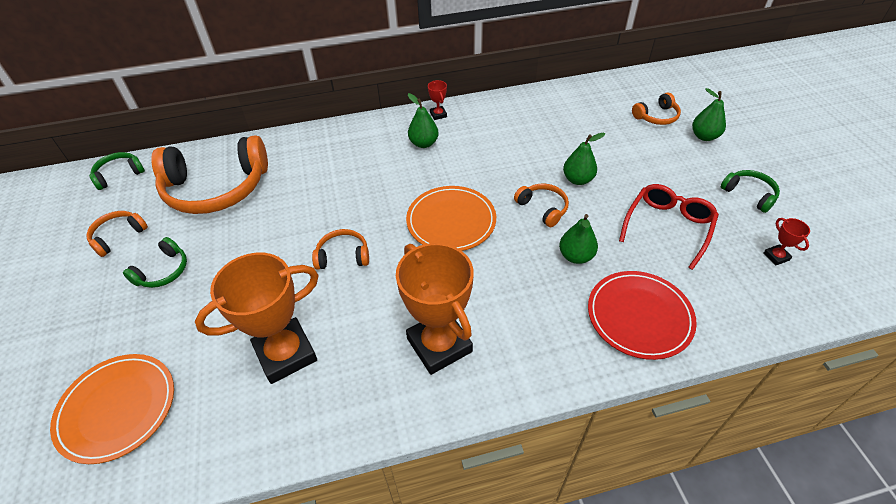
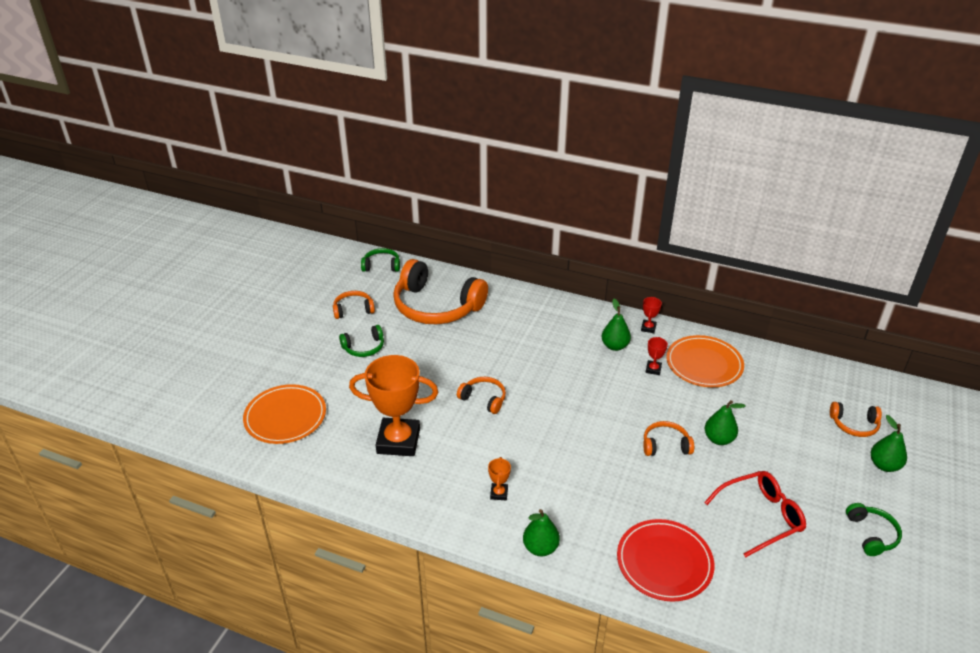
camera: 35 degrees right, 10 degrees down
(439, 345) = (499, 493): orange trophy -> orange trophy, size x0.41
(451, 221) = (582, 416): orange plate -> orange plate (704, 364)
(543, 208) = (665, 445): orange headphones -> orange headphones turned 90 degrees counterclockwise
(575, 256) = (657, 494): green pear -> green pear (540, 548)
(776, 256) = (837, 593): red trophy -> red trophy (653, 369)

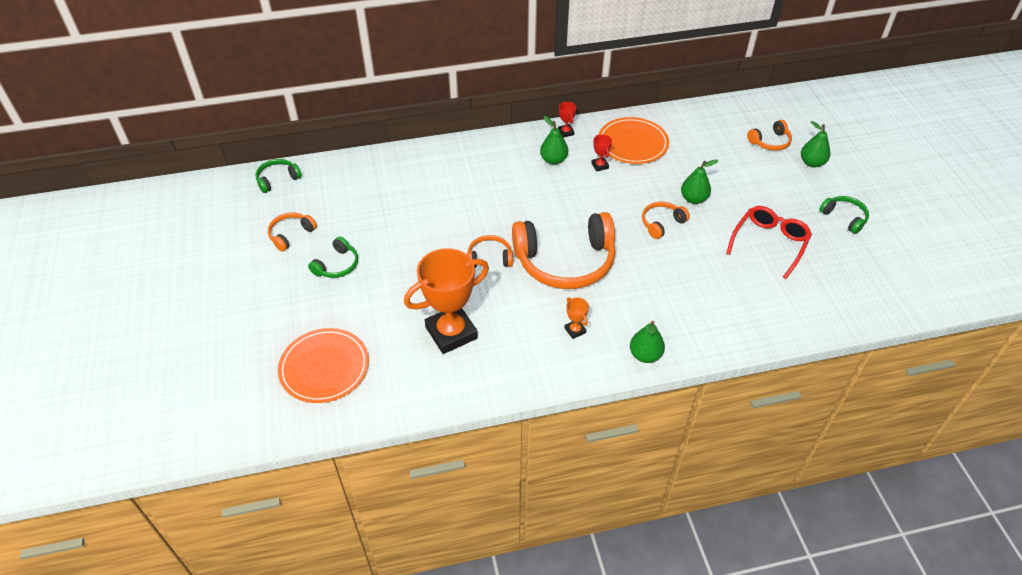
camera: 35 degrees left, 10 degrees up
(436, 306) = (369, 195): orange headphones -> orange headphones (565, 261)
(664, 562) = (738, 314): red plate -> none

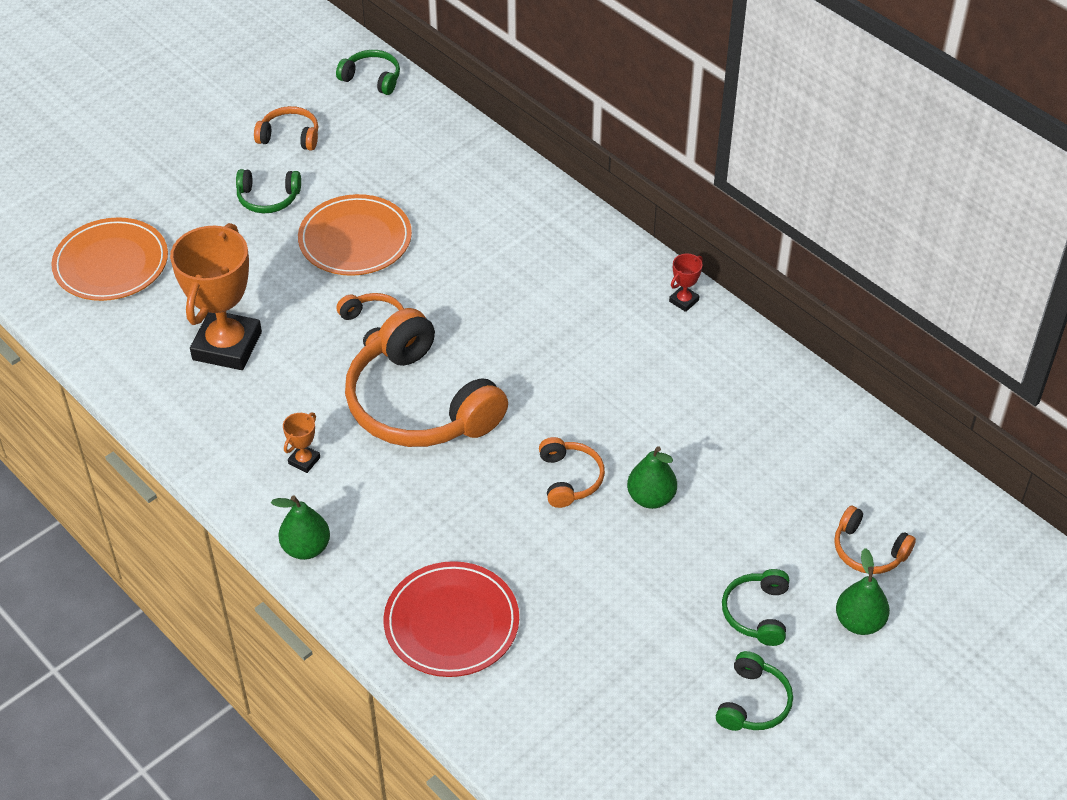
camera: 60 degrees right, 0 degrees up
(451, 333) = (227, 346): orange trophy -> orange trophy turned 75 degrees clockwise
(553, 160) = (612, 312): green pear -> none
(600, 166) = (640, 366): red trophy -> none
(632, 143) = (721, 384): orange plate -> orange plate (355, 239)
(661, 223) = (569, 479): orange headphones -> orange headphones turned 60 degrees clockwise
(737, 310) = (451, 623): none -> red plate
(769, 243) = (620, 620): red glasses -> none
(789, 193) = (757, 613): none -> green headphones

